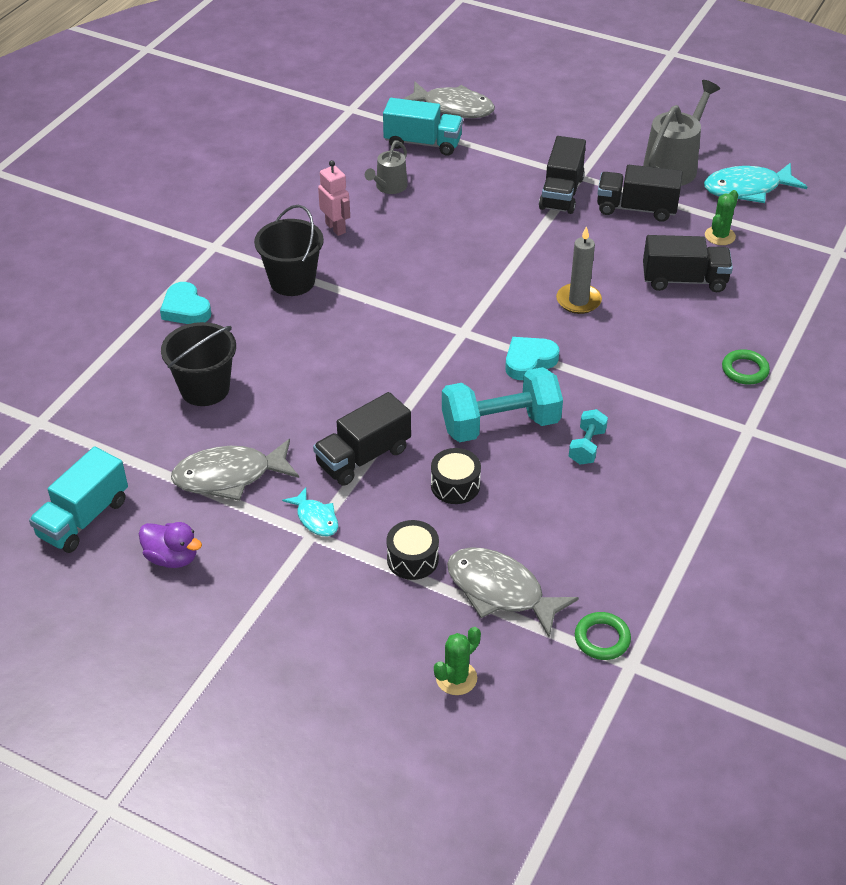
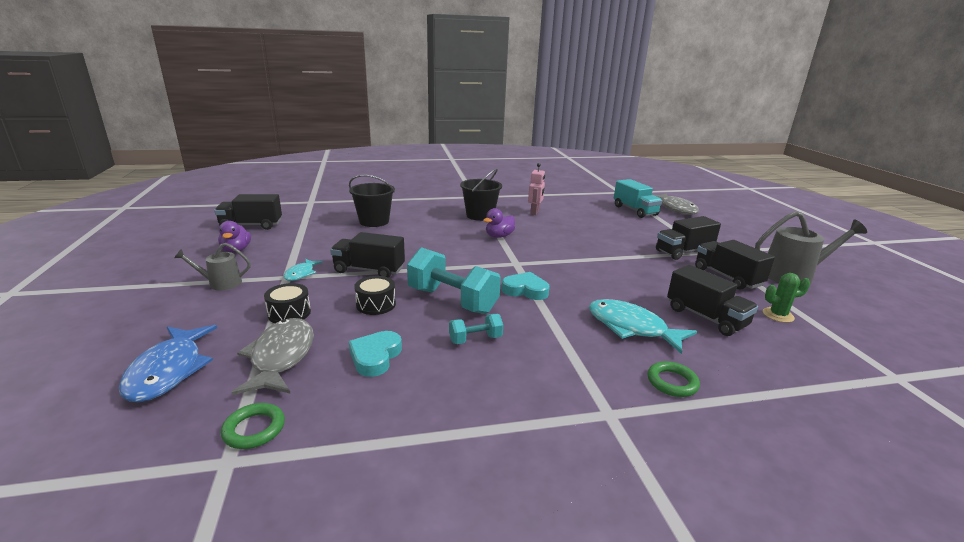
camera: 50 degrees right, 20 degrees down
(83, 518) = (251, 225): turquoise truck -> black truck
(185, 309) = (424, 203): turquoise heart -> turquoise heart (375, 357)
(229, 476) = (314, 244): grey fish -> none
(377, 302) = (499, 236): none -> purple duck
(389, 187) = (588, 213): grey watering can -> grey watering can (221, 283)
(456, 678) = (169, 371): green cactus -> blue fish
(578, 301) = (608, 287): grey candle -> none
(747, 189) = (846, 309): turquoise fish -> turquoise fish (631, 328)

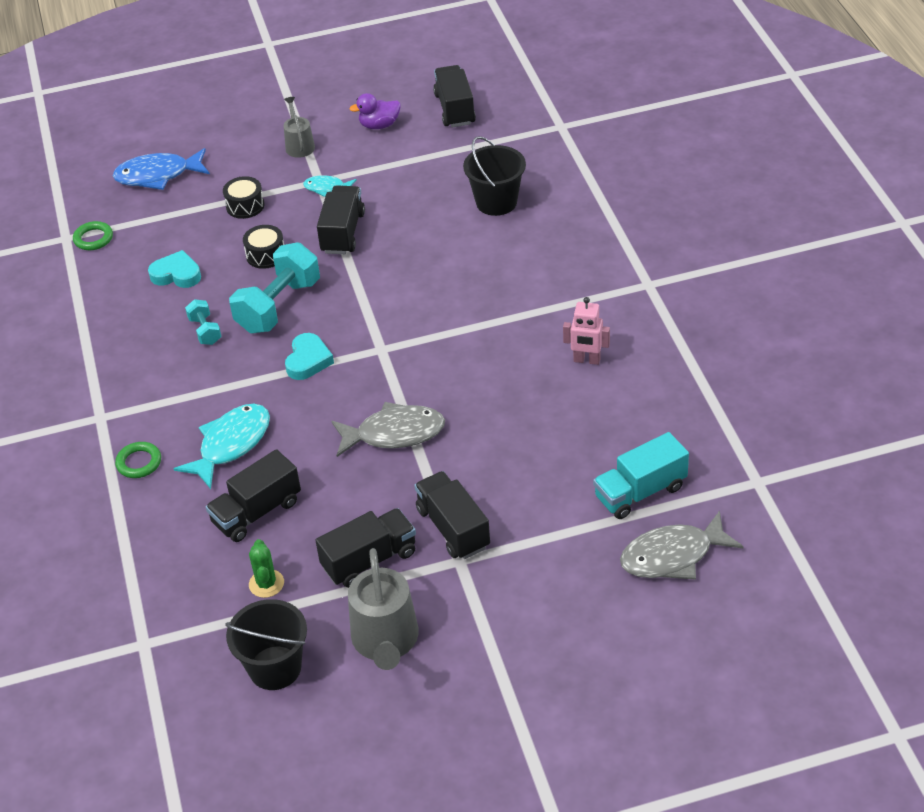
camera: 90 degrees right, 20 degrees up
(281, 357) = (176, 223): grey fish -> grey fish (394, 433)
(480, 215) = (552, 300): black bucket -> black bucket (275, 668)
(499, 236) = (470, 327): purple duck -> none

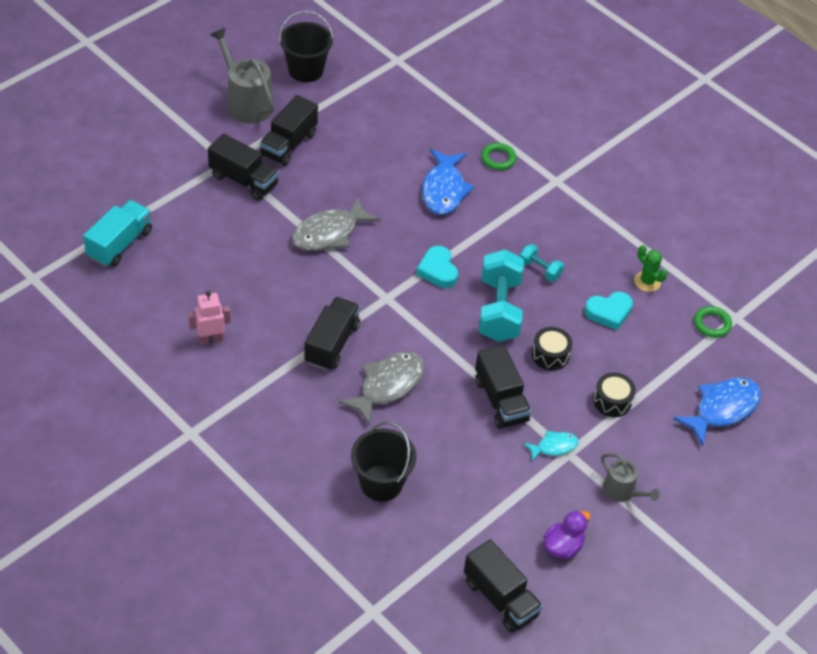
camera: 145 degrees right, 5 degrees up
(231, 444) = (444, 190): turquoise fish -> blue fish
(257, 512) = (388, 151): black truck -> black truck (332, 344)
(266, 584) = (347, 112): green cactus -> green cactus (647, 281)
(673, 556) = (78, 206): grey fish -> grey fish (388, 386)

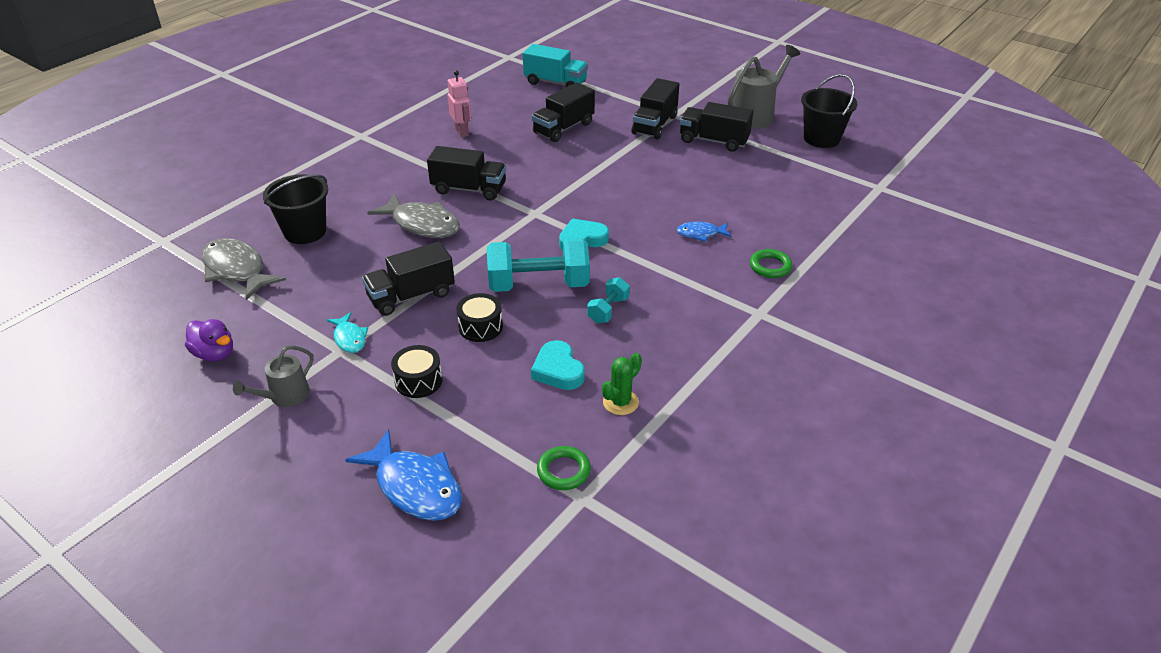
camera: 85 degrees right, 10 degrees down
(329, 233) = (608, 173): grey fish -> grey fish (237, 270)
(444, 190) = (700, 234): blue fish -> blue fish, size x0.54
(500, 598) = (159, 315): black truck -> black truck (563, 128)

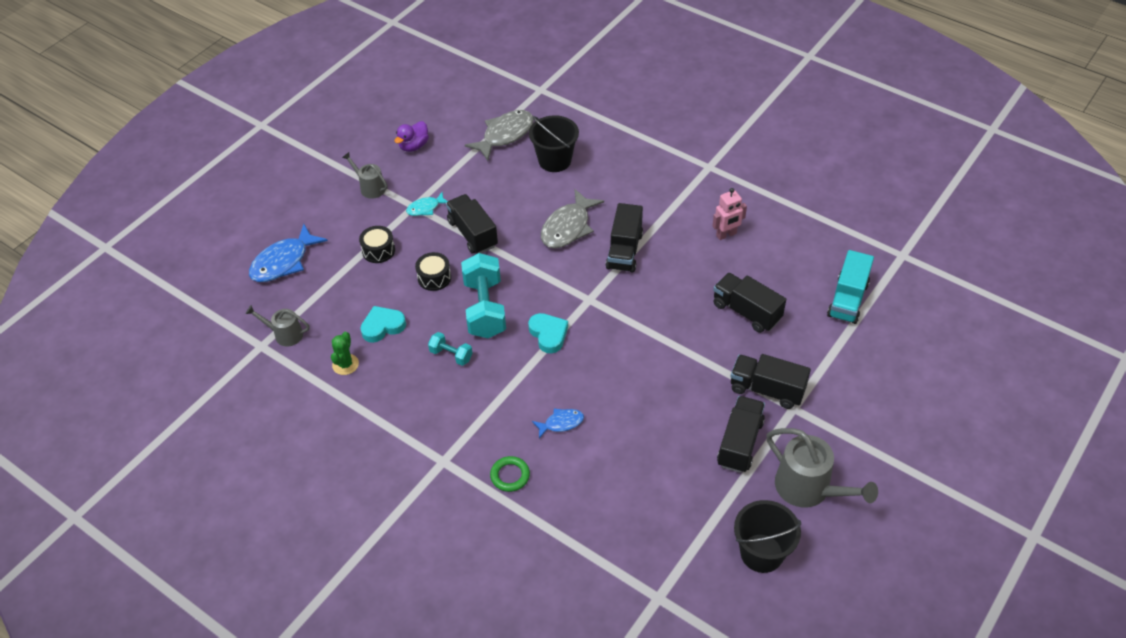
camera: 90 degrees right, 10 degrees up
(563, 471) = (285, 334): green ring -> grey watering can
(620, 402) = (345, 364): green cactus -> green cactus turned 60 degrees clockwise
(700, 234) = (561, 423): blue fish -> blue fish turned 75 degrees clockwise

